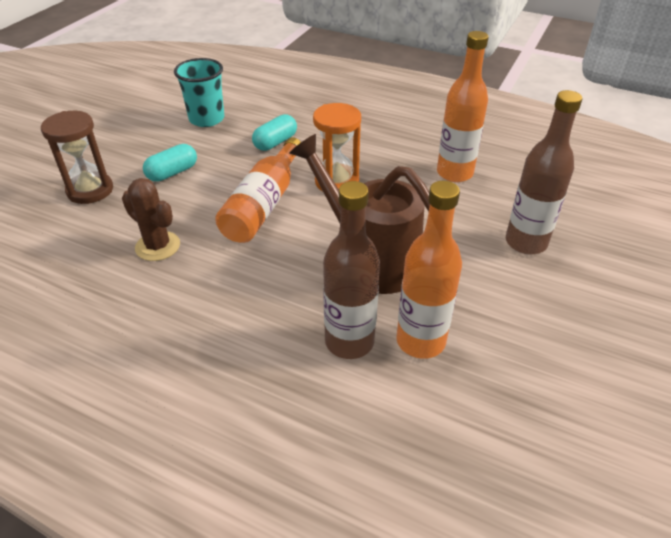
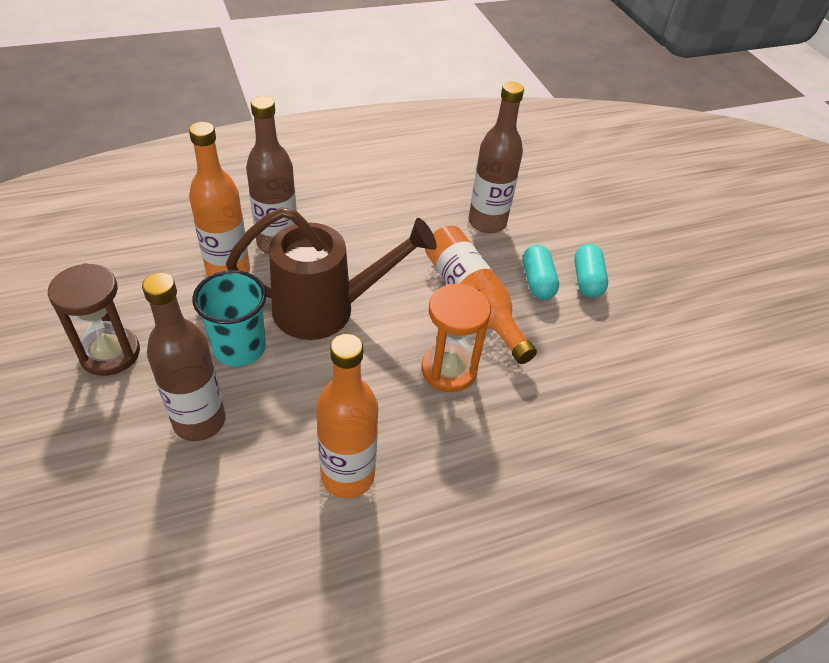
camera: 130 degrees right, 5 degrees up
(90, 190) = (606, 227): brown hourglass -> brown hourglass (110, 353)
(158, 246) = (487, 222): brown cactus -> brown bottle
(206, 119) = (678, 359): turquoise cup -> turquoise cup (239, 348)
(275, 142) = (571, 378): turquoise capsule -> turquoise capsule (537, 282)

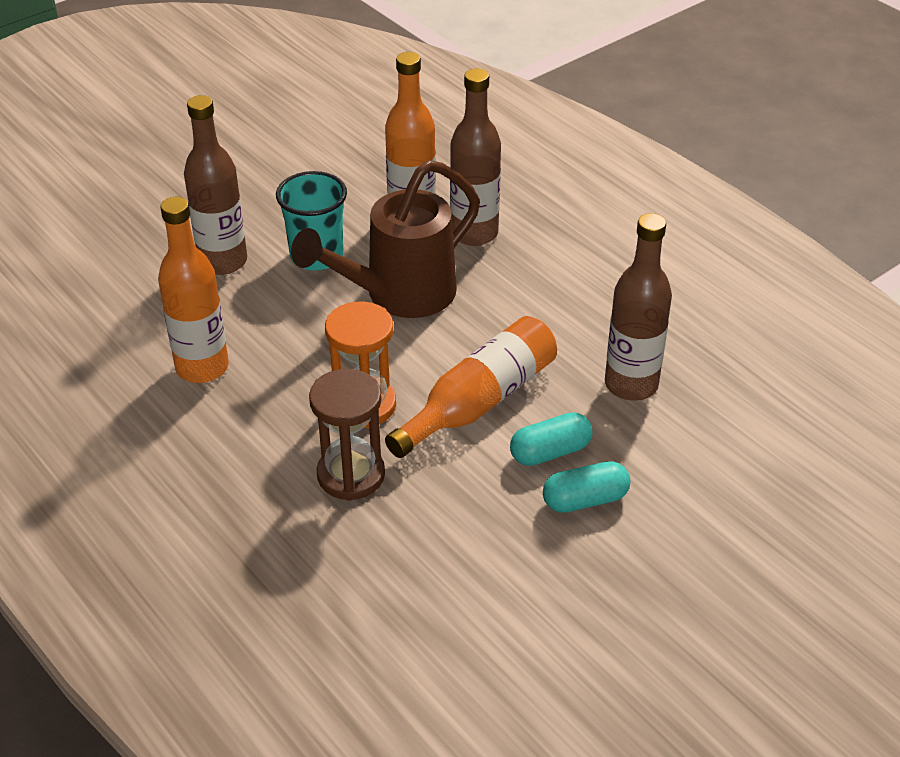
camera: 75 degrees right, 5 degrees down
(110, 353) = (271, 187): brown hourglass -> brown hourglass (351, 475)
(326, 309) = (399, 295): brown watering can -> brown watering can turned 75 degrees clockwise

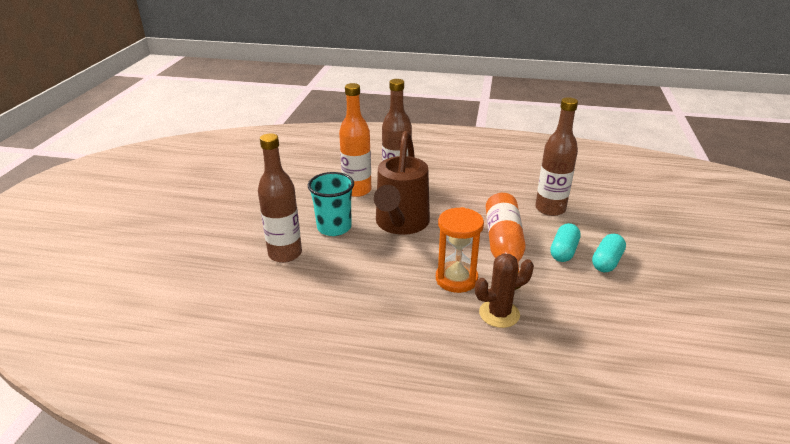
camera: 40 degrees left, 10 degrees down
(202, 367) = (346, 309): orange bottle -> none
(351, 475) = (499, 314): brown hourglass -> brown cactus

